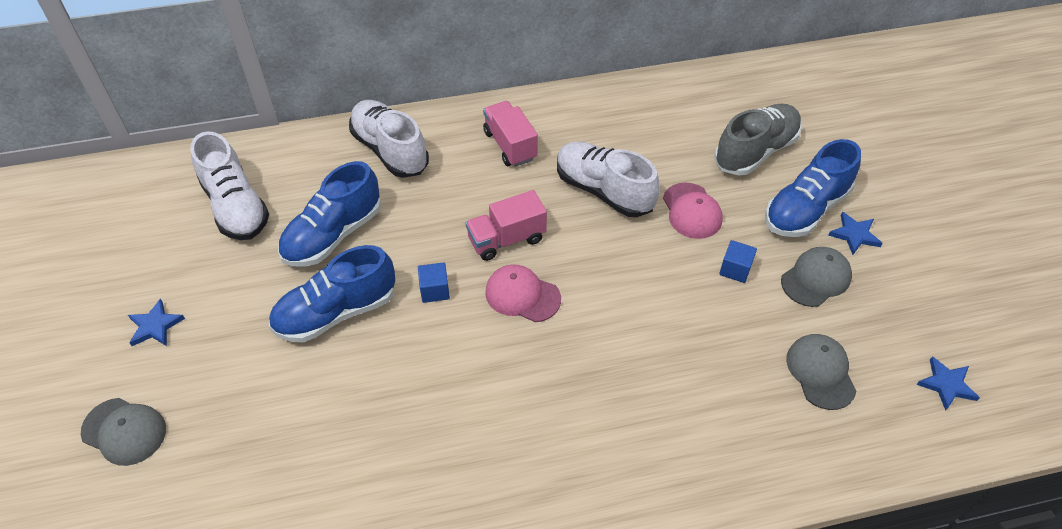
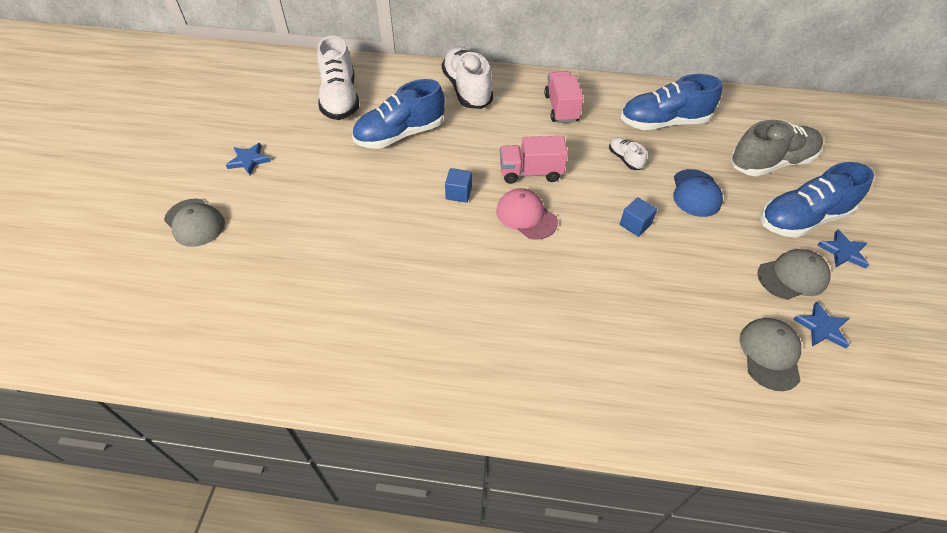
camera: 20 degrees right, 0 degrees up
(336, 312) = (378, 187): blue shoe -> blue shoe (663, 122)
(603, 191) = (625, 159): white shoe -> white shoe, size x0.47
(692, 211) = (696, 193): pink cap -> blue cap
(735, 269) = (718, 248): blue cube -> blue cube (635, 224)
(946, 384) = (896, 405): blue star -> blue star (821, 327)

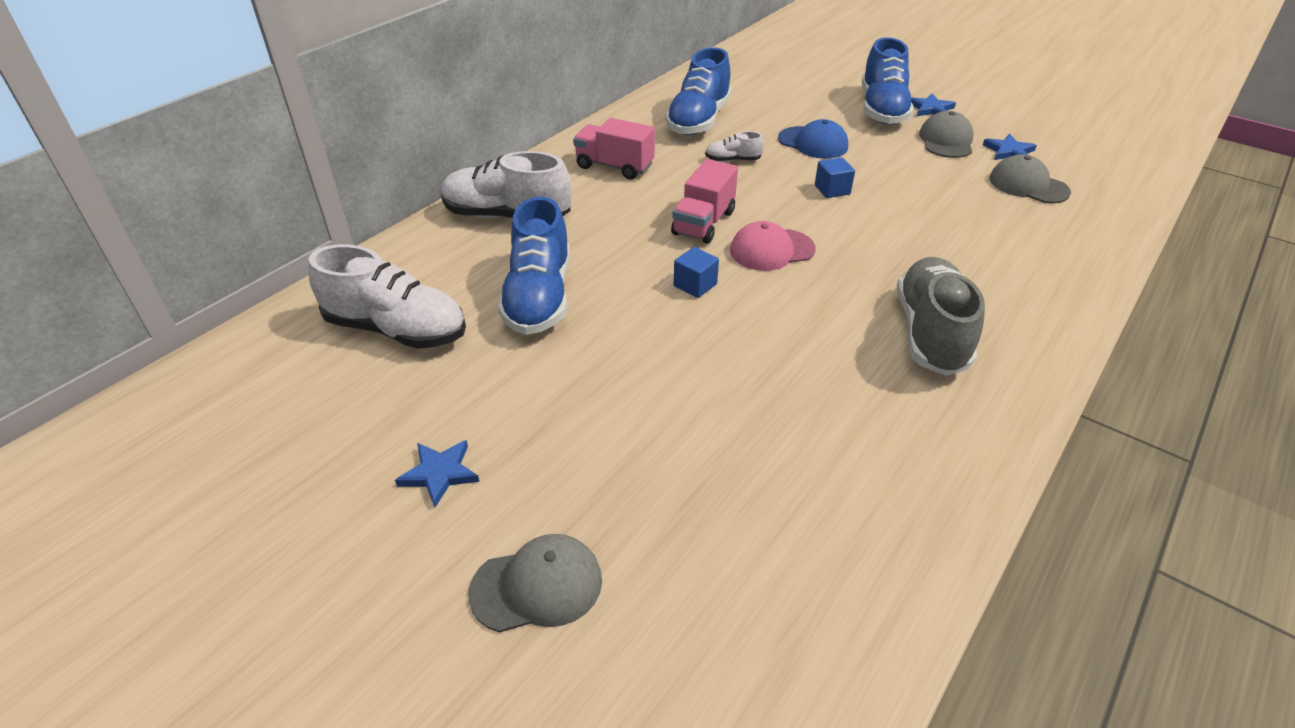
camera: 60 degrees left, 10 degrees down
(770, 163) = (802, 94): grey shoe -> grey shoe (931, 333)

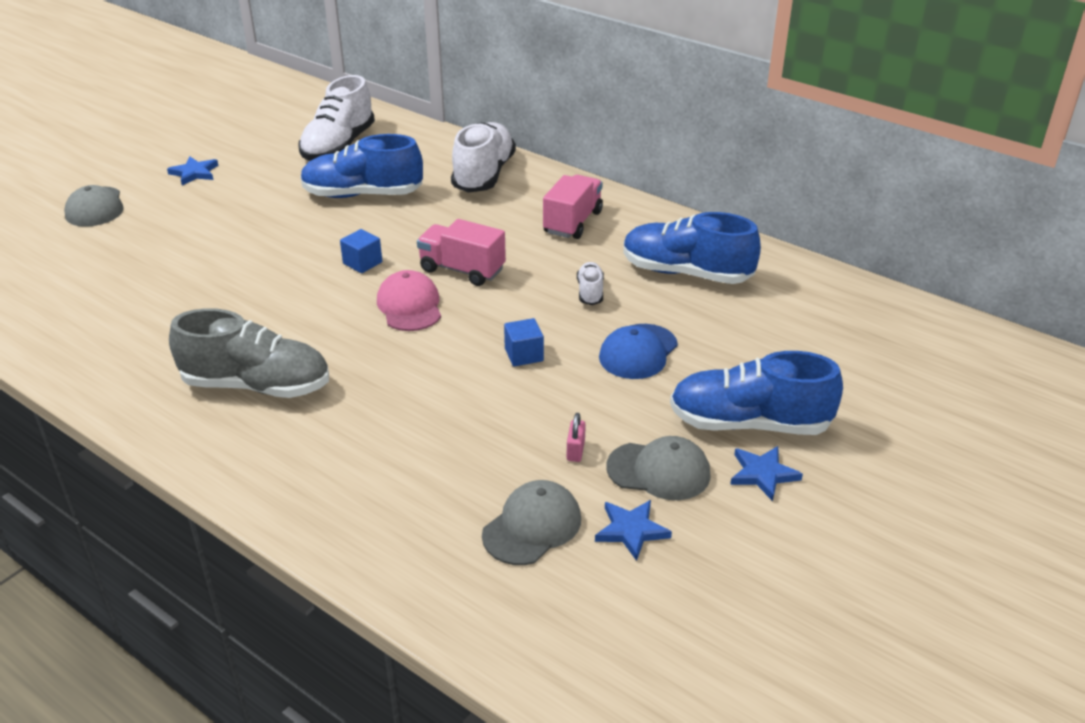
camera: 90 degrees right, 5 degrees down
(941, 169) = (575, 450): none -> pink padlock

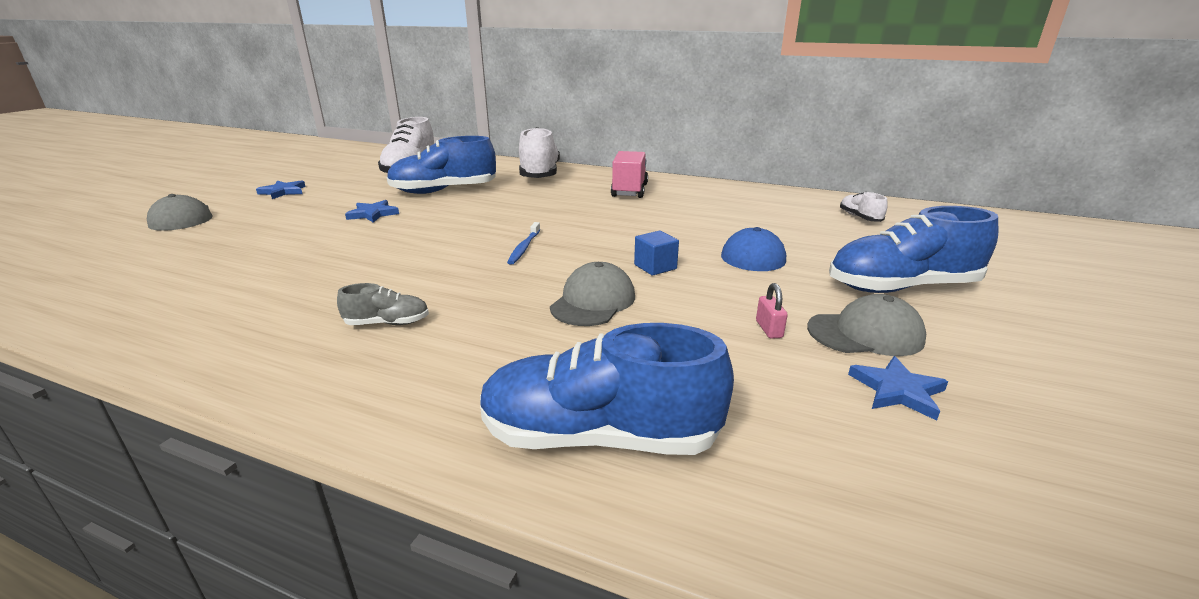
camera: 15 degrees left, 10 degrees down
(256, 385) = (387, 323): grey shoe -> grey shoe, size x0.47
(362, 263) = (463, 227): blue cube -> none
(409, 306) = (524, 248): pink cap -> blue toothbrush
(462, 270) = (558, 222): pink truck -> none
(532, 526) = (789, 406): grey cap -> grey cap (593, 301)
(590, 292) = (678, 224): white shoe -> white shoe (860, 218)
(686, 273) = (743, 207): blue shoe -> blue shoe (599, 437)
(763, 474) = (960, 321): blue star -> blue star (373, 214)

